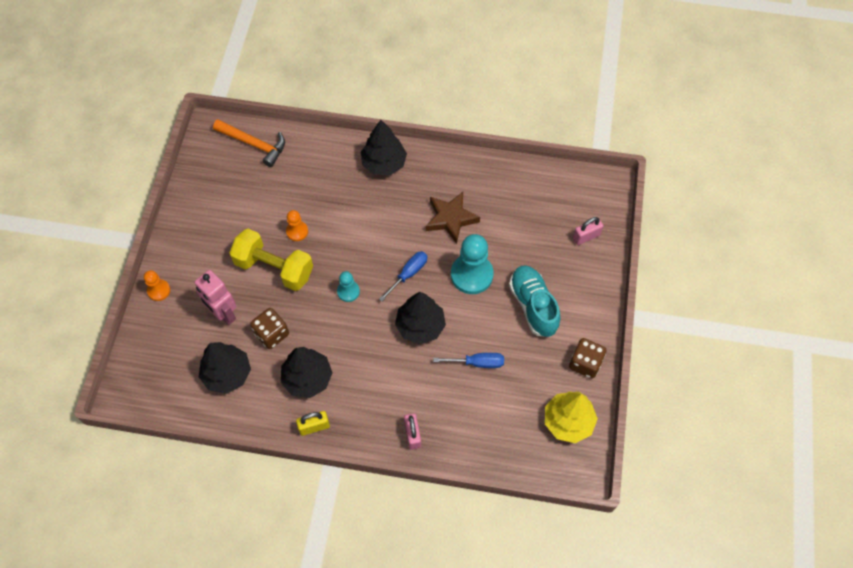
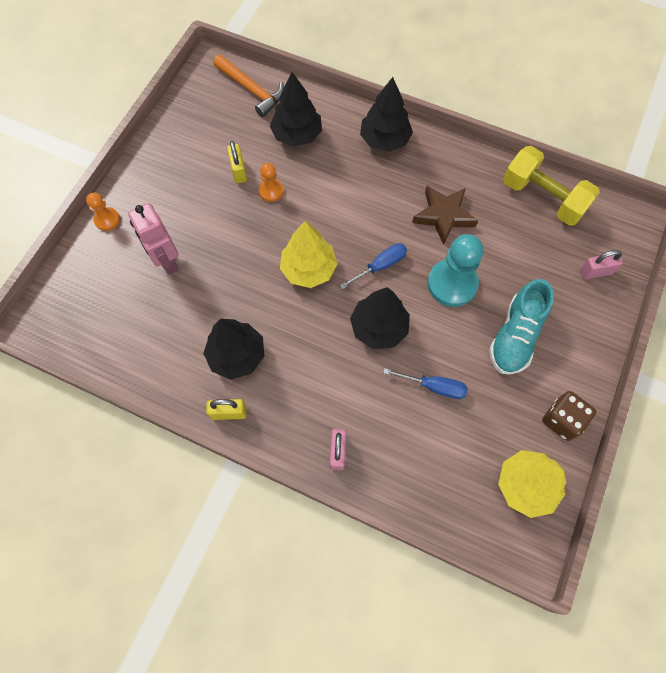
camera: 15 degrees right, 5 degrees up
(227, 374) = (151, 328): black tree -> black tree (297, 135)
(263, 220) = (238, 171): none -> yellow padlock
(272, 334) = (212, 296): brown dice -> none
(274, 268) = (235, 224): yellow dumbbell -> yellow dumbbell (543, 197)
(348, 291) = (308, 269): turquoise pawn -> yellow tree
(533, 305) = (515, 336): turquoise shoe -> turquoise shoe turned 150 degrees counterclockwise

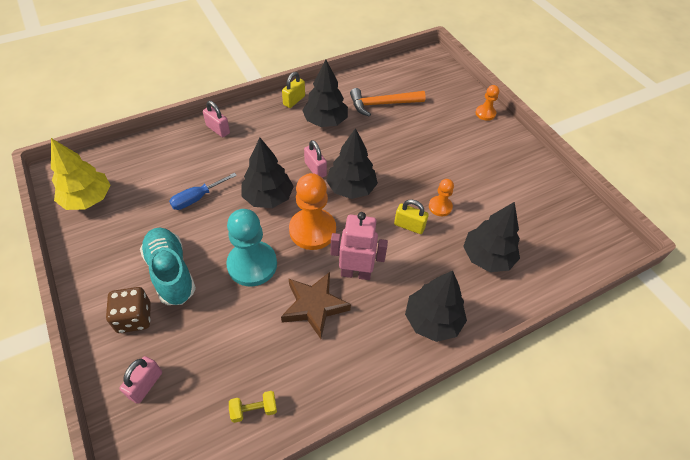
camera: 125 degrees right, 15 degrees down
(167, 261) = (425, 124): pink robot -> pink robot (355, 273)
(238, 171) = (476, 198): yellow padlock -> yellow padlock (409, 226)
(252, 90) = (564, 256): orange hammer -> orange hammer (382, 104)
(308, 269) = (351, 188): yellow tree -> black tree
(311, 315) = (315, 169): none -> pink padlock
(380, 266) = (312, 230): blue screwdriver -> orange pawn
(543, 197) = (254, 410): yellow dumbbell -> yellow dumbbell, size x0.43
(562, 420) = (90, 251): brown dice -> brown dice (134, 318)

